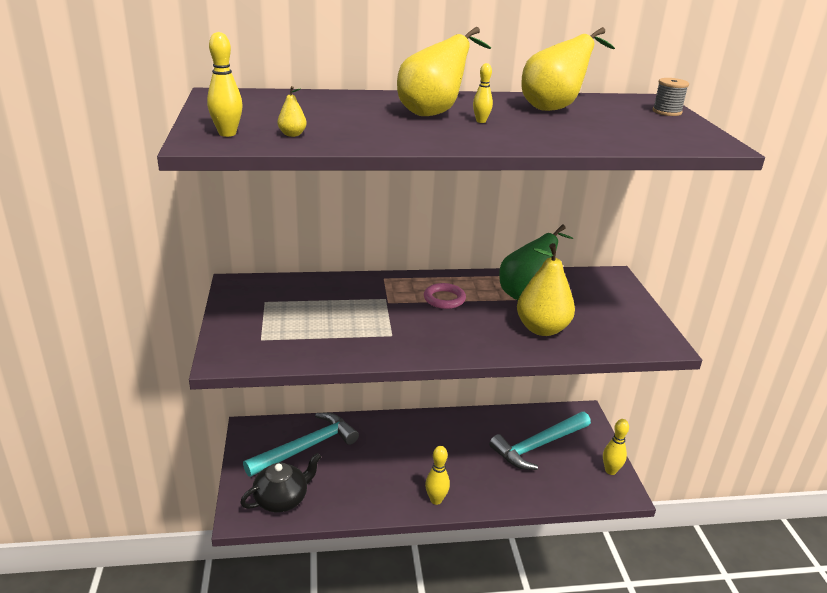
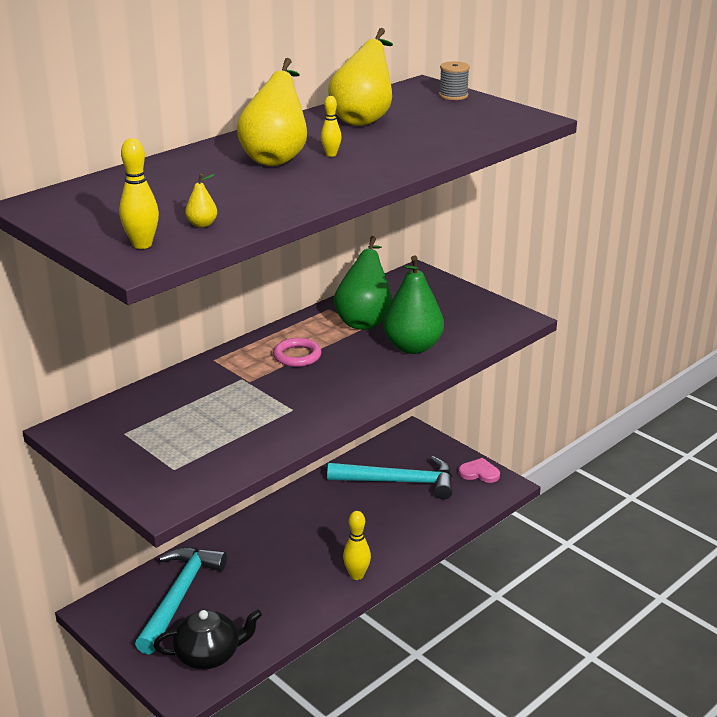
camera: 35 degrees left, 0 degrees up
(282, 499) = (209, 655): black teapot -> black teapot turned 60 degrees clockwise
(537, 446) = (400, 482): turquoise hammer -> turquoise hammer turned 105 degrees counterclockwise
(542, 329) = (413, 347): yellow pear -> green pear
(610, 471) = (479, 472): yellow bowling pin -> pink heart

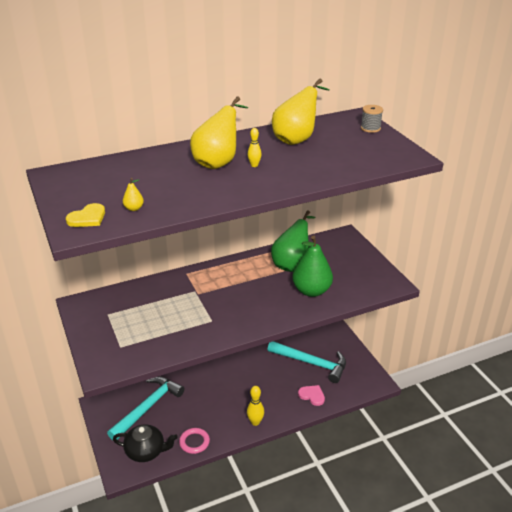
camera: 20 degrees right, 5 degrees up
(142, 245) = (87, 218): yellow bowling pin -> yellow heart
(297, 356) = (236, 281): pink ring -> pink ring (194, 442)
(479, 472) = (365, 369): pink heart -> pink heart (312, 395)

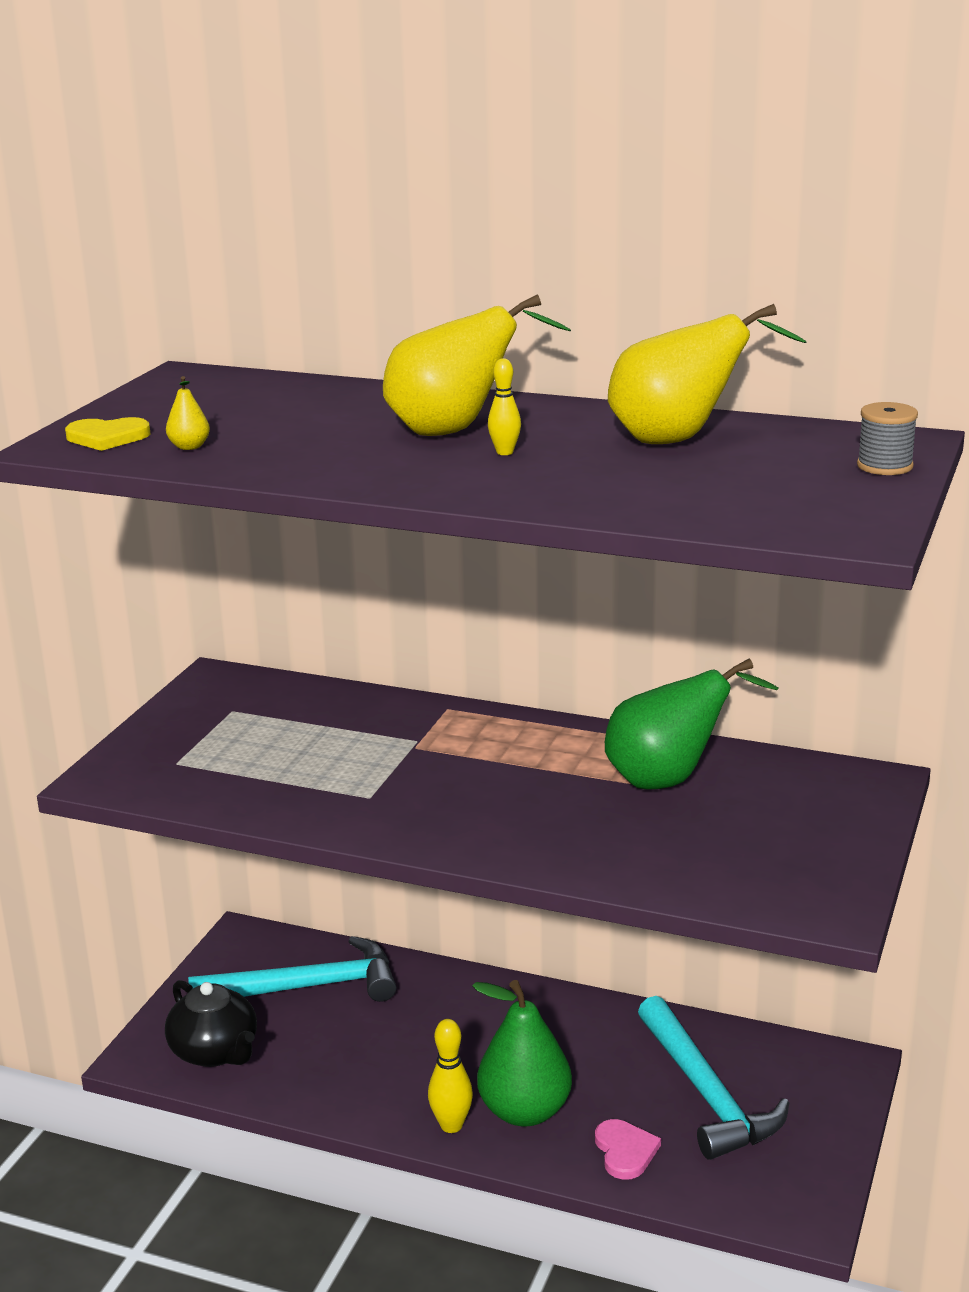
camera: 45 degrees right, 10 degrees down
(194, 442) = (305, 1088): pink ring -> none
(311, 291) = (629, 839): green pear -> green pear (525, 1111)

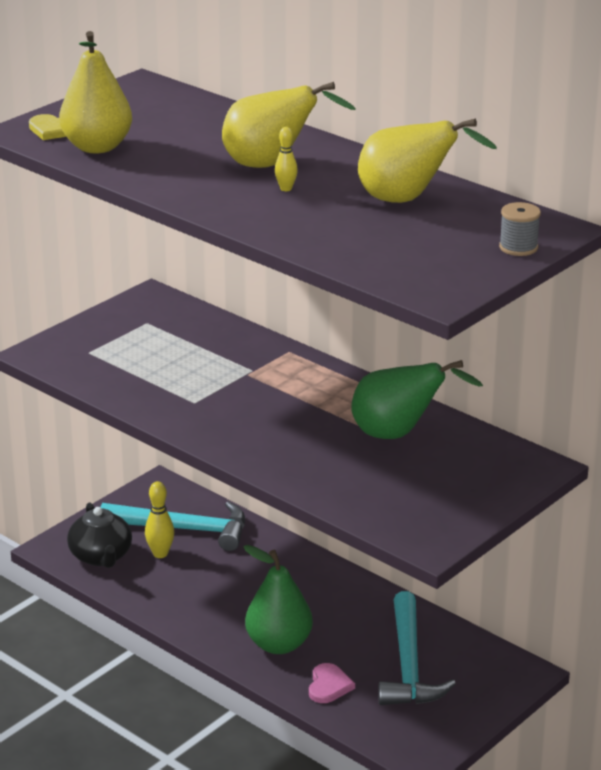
camera: 20 degrees right, 5 degrees up
(189, 447) = (97, 147): yellow pear -> yellow pear, size x2.48
(451, 1125) = (225, 640): yellow bowling pin -> yellow bowling pin (160, 554)

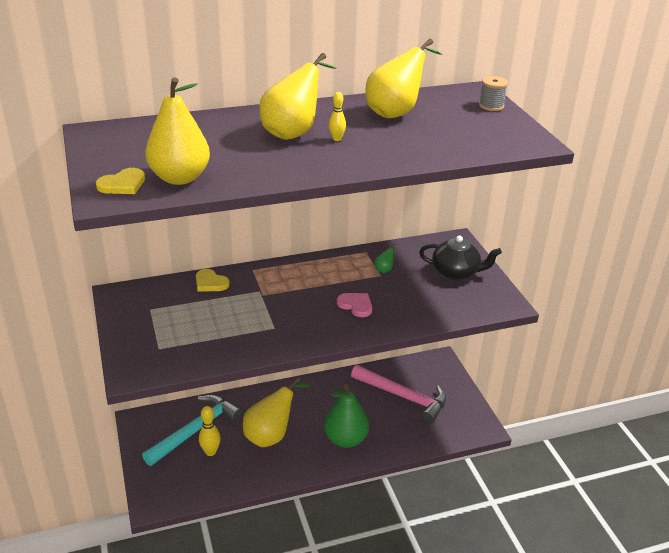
camera: 60 degrees left, 5 degrees up
(101, 556) = (186, 482): black teapot -> black teapot (456, 272)
(228, 585) = (271, 435): none -> yellow pear
(232, 336) = (210, 283): none -> yellow heart
(329, 685) = (398, 436): pink heart -> pink heart (356, 305)
(398, 434) = (384, 269): green pear -> green pear, size x0.40
(408, 665) = (404, 397): turquoise hammer -> pink hammer

